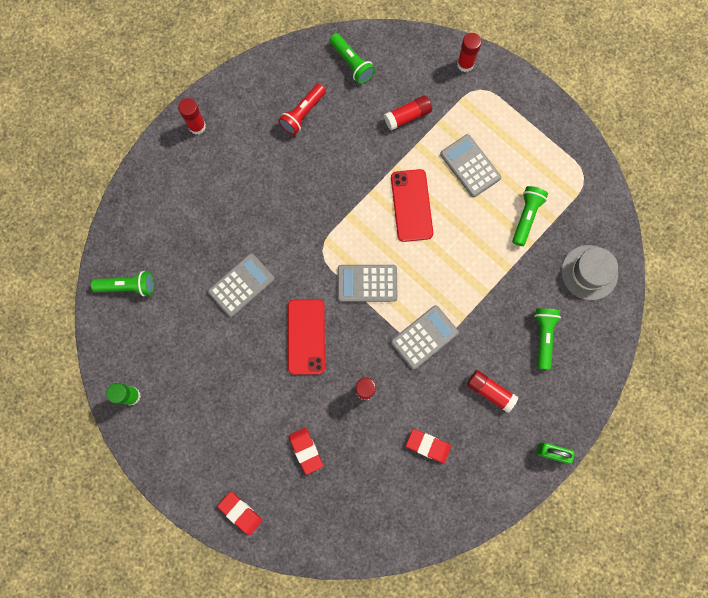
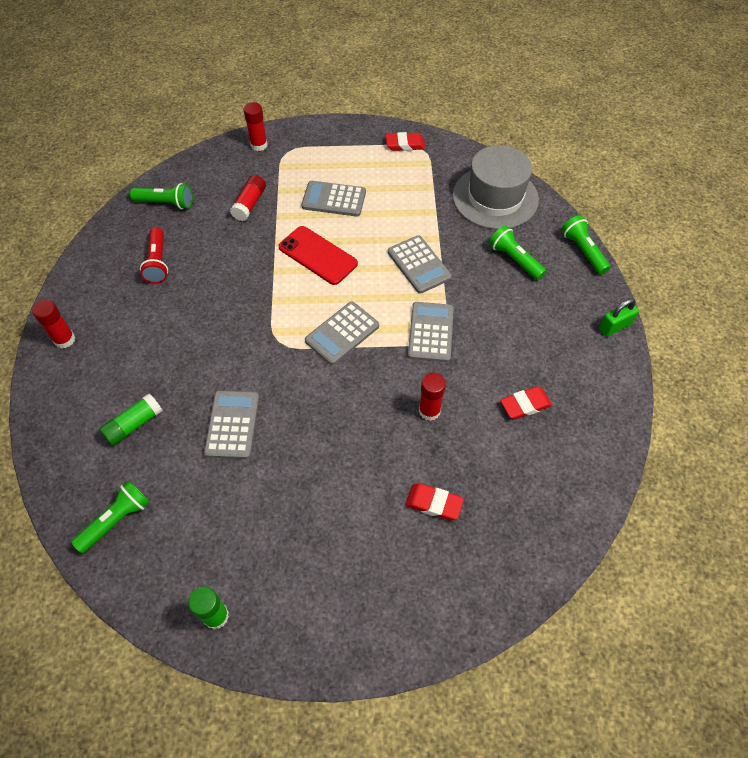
camera: 45 degrees left, 20 degrees down
(187, 230) = (134, 425): none -> green glue stick
(240, 513) = (435, 616): red eraser -> red eraser (405, 144)
(306, 336) = (334, 414): red phone -> none
(472, 278) = (419, 265): none -> grey calculator
(490, 391) = (523, 326): red glue stick -> none
(526, 217) = (411, 199): green flashlight -> green flashlight (583, 251)
(589, 272) = (495, 197): grey hat -> grey hat, size x1.52

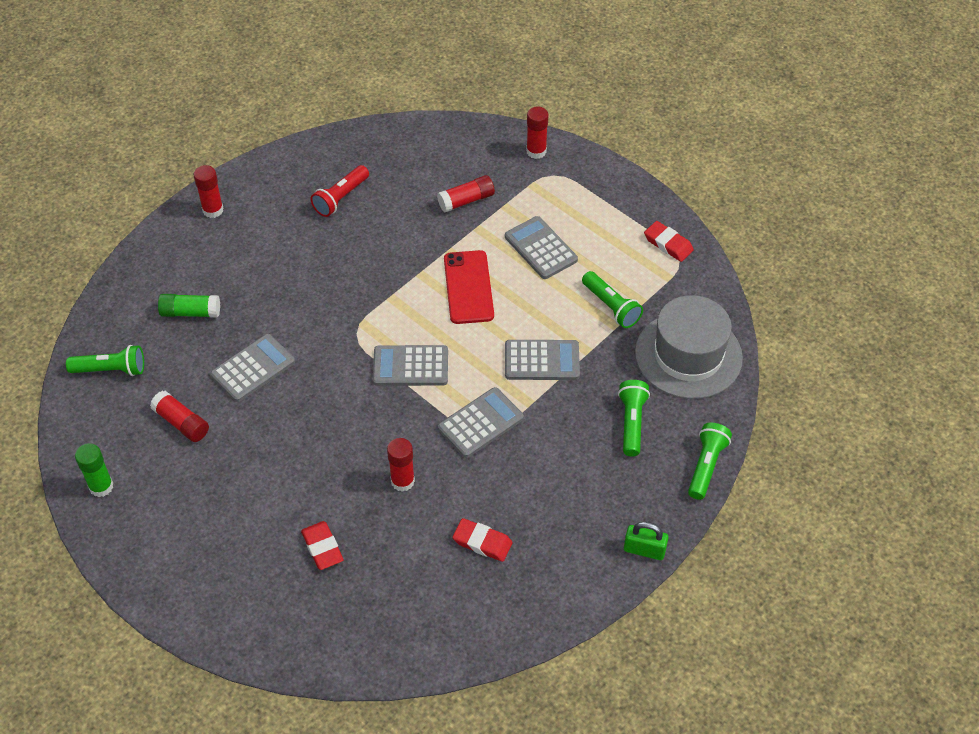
camera: 45 degrees right, 5 degrees down
(166, 203) = (402, 150): green flashlight -> green flashlight (611, 306)
(224, 509) = (181, 423): none -> red glue stick
(419, 265) = (542, 361): grey calculator -> grey calculator turned 105 degrees counterclockwise

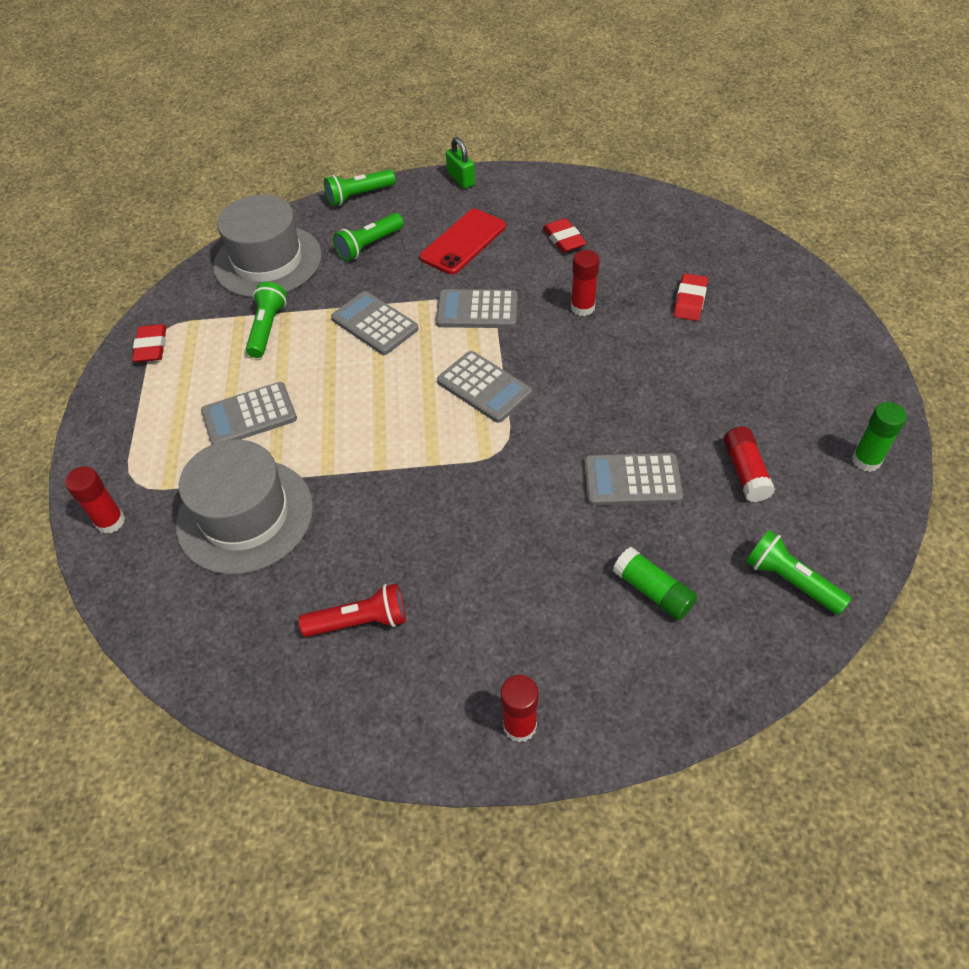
camera: 135 degrees left, 0 degrees up
(466, 200) = (245, 515): red glue stick -> grey hat
(468, 287) = (354, 423): red phone -> red phone (463, 242)
(540, 248) = (249, 415): grey calculator -> grey calculator turned 60 degrees clockwise

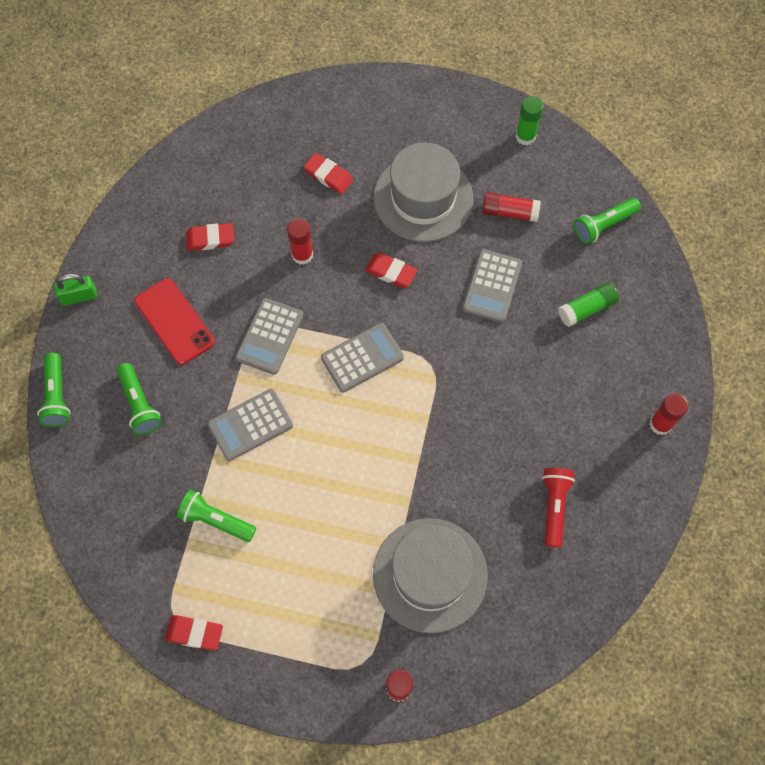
camera: 75 degrees left, 15 degrees up
(249, 415) = (320, 554): grey calculator -> none
(268, 261) = (118, 503): grey hat -> grey hat (423, 198)
(600, 383) = (391, 272): none -> red eraser

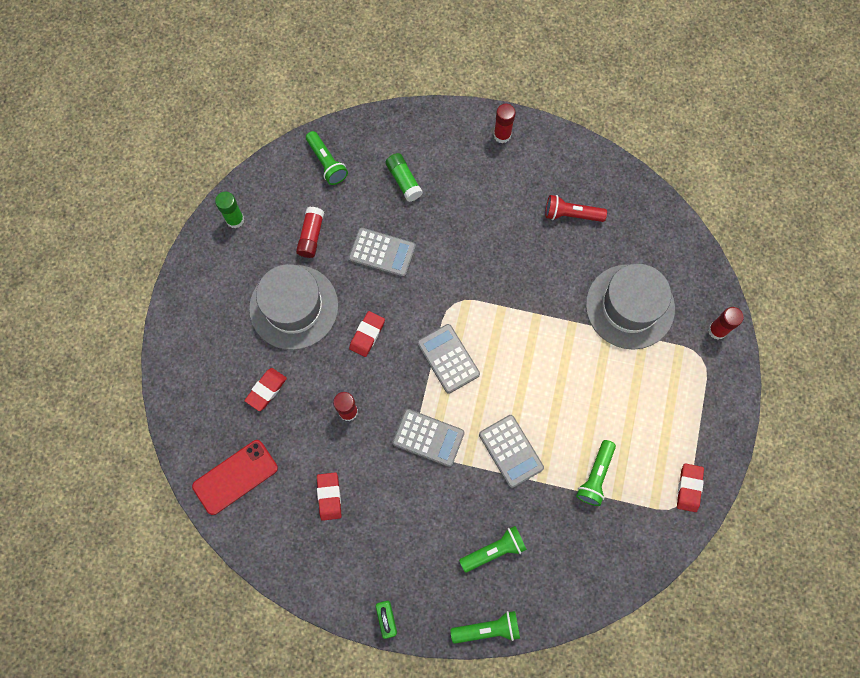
camera: 90 degrees left, 5 degrees up
(174, 321) = (413, 524): red phone -> red phone (235, 477)

